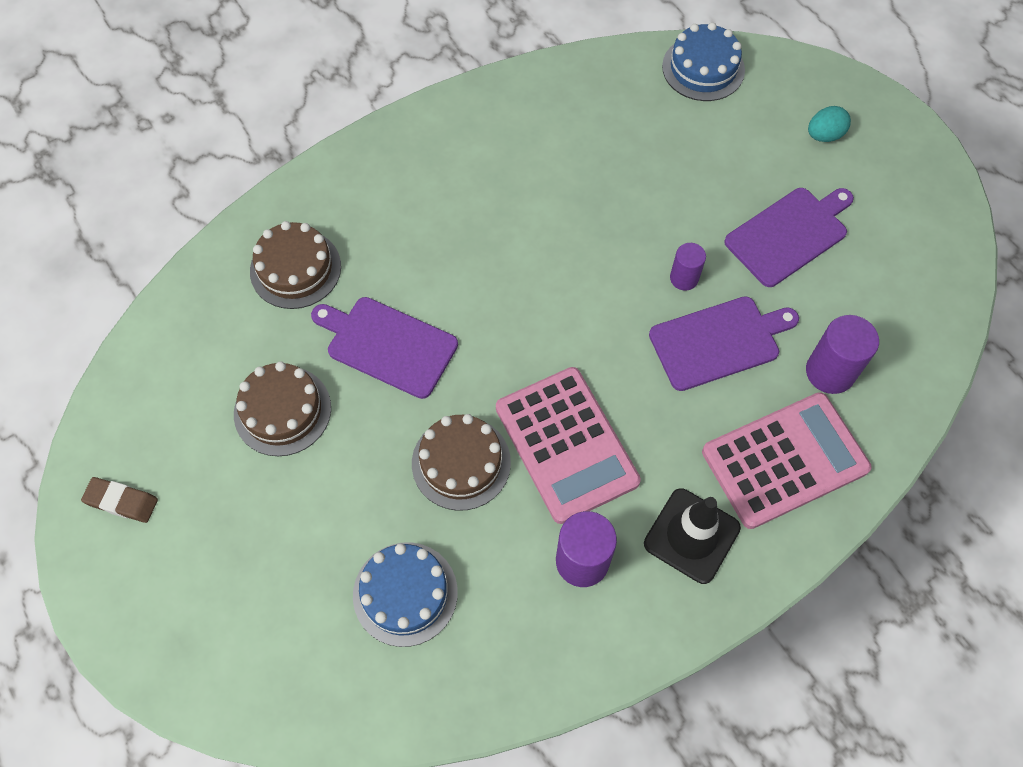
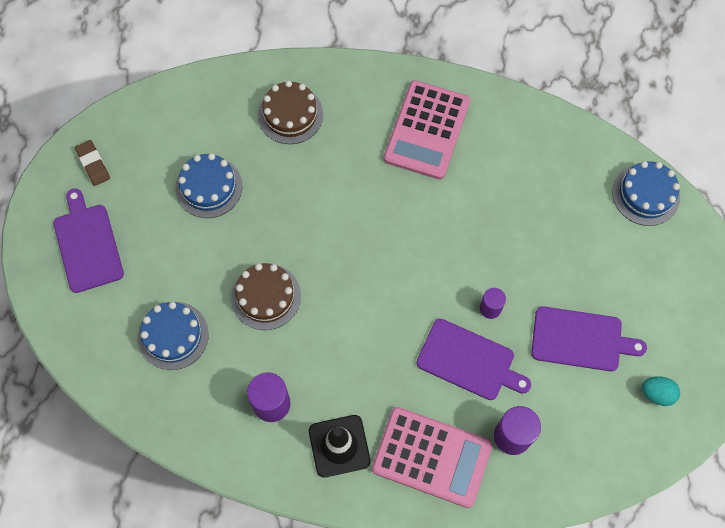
camera: 45 degrees right, 5 degrees up
(282, 410) = (209, 187): brown cake -> blue cake
(387, 345) = (294, 199): purple cutting board -> purple cutting board (87, 244)
(566, 444) = (327, 338): pink calculator -> pink calculator (427, 130)
(824, 135) = (673, 301): turquoise egg -> turquoise egg (657, 393)

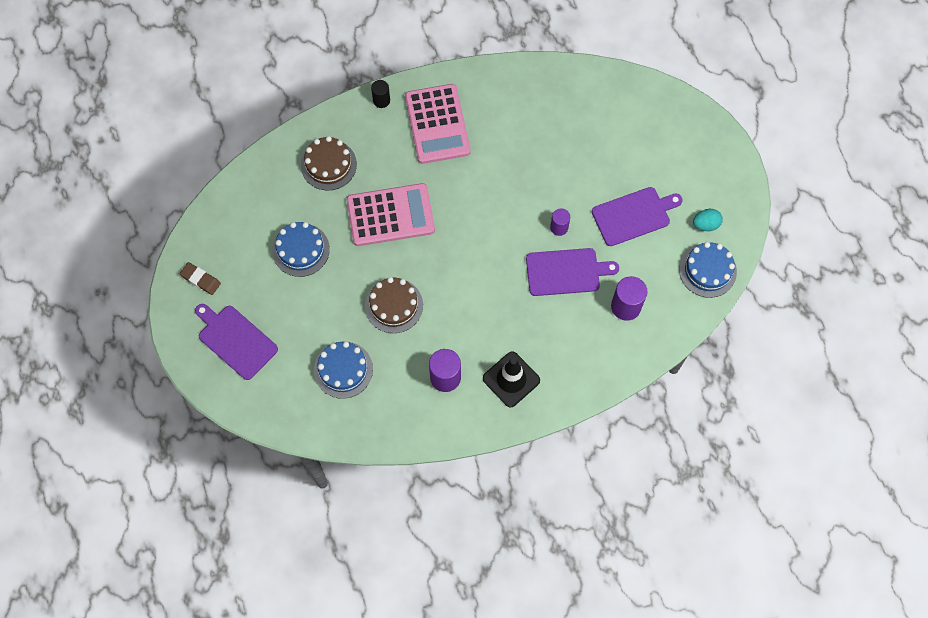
camera: 30 degrees left, 0 degrees up
(384, 76) = (381, 100): none -> black cylinder
(432, 457) = (579, 351): pink calculator -> pink calculator (390, 215)
(646, 194) = (620, 90): blue cake -> blue cake (707, 270)

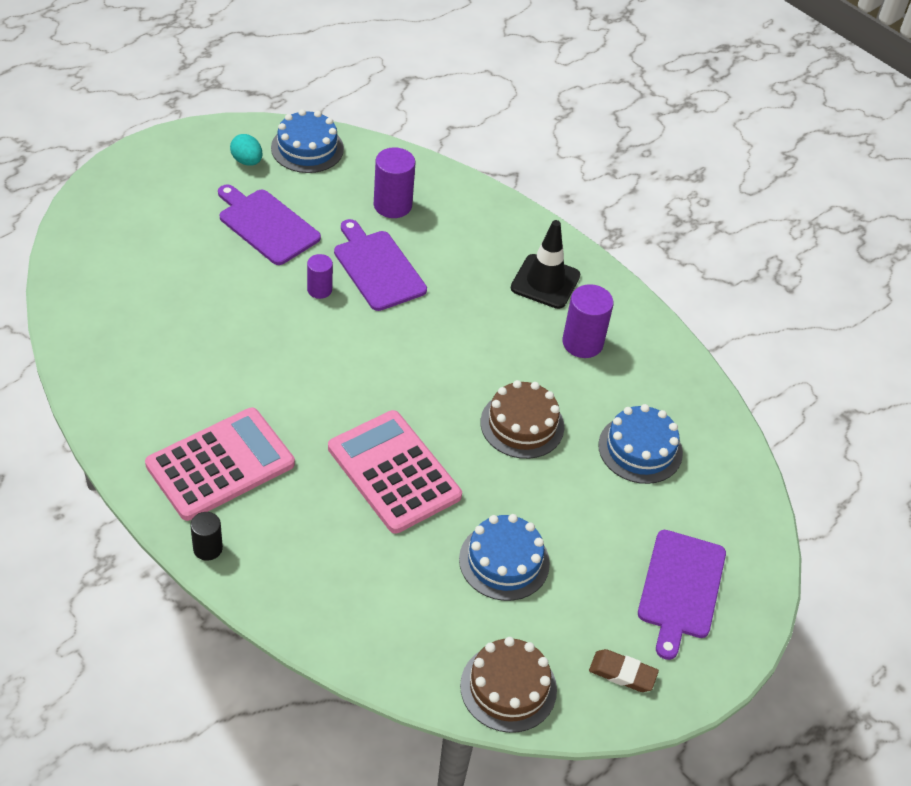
camera: 120 degrees left, 20 degrees down
(200, 279) = (622, 673): brown eraser -> brown eraser turned 75 degrees counterclockwise
(328, 165) = (350, 578): brown cake -> brown cake (508, 687)

